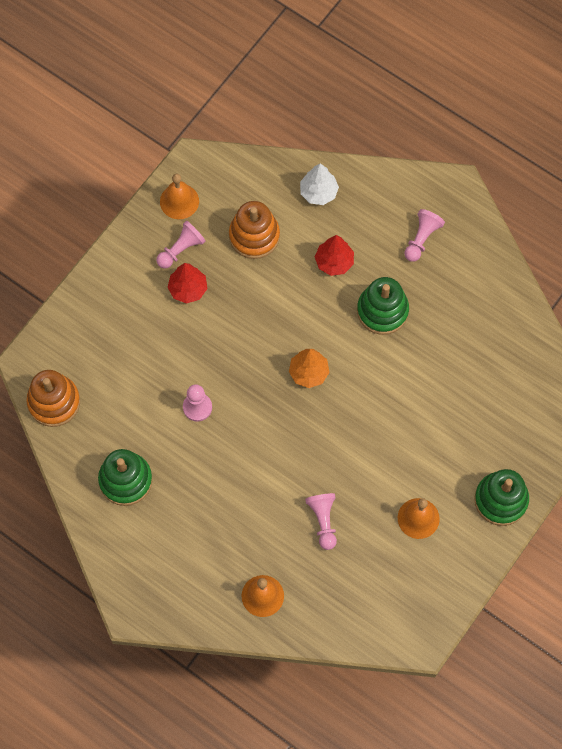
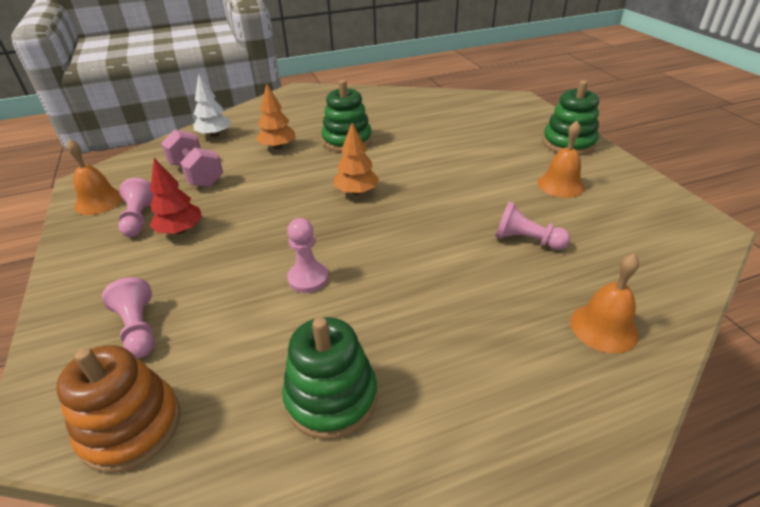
camera: 55 degrees left, 30 degrees down
(254, 236) = (197, 174): orange stacking toy -> pink dumbbell
(334, 262) = (277, 147): red tree -> orange tree
(421, 239) = (314, 110): pink pawn -> pink pawn (139, 329)

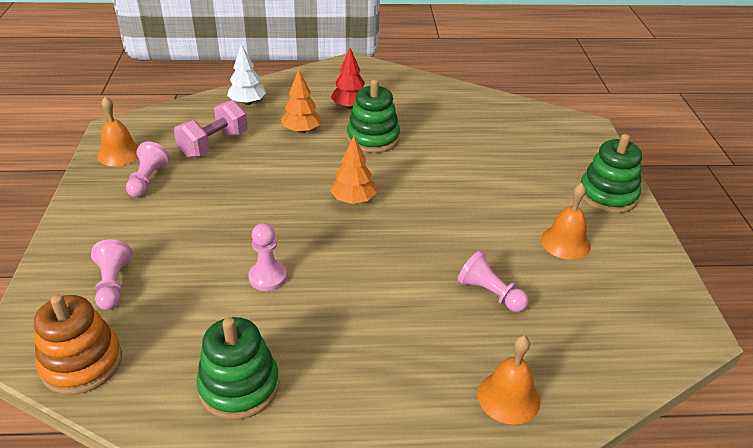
camera: 15 degrees right, 0 degrees up
(180, 230) = (178, 201): red tree -> red tree (350, 106)
(197, 174) = (214, 145): pink dumbbell -> pink dumbbell turned 60 degrees clockwise

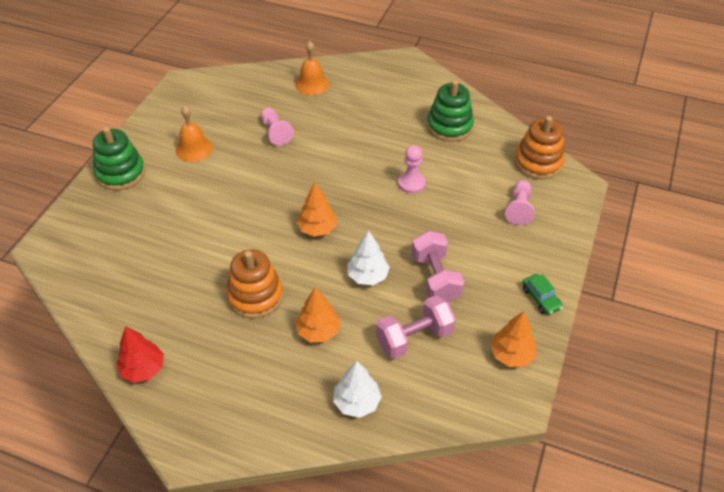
camera: 155 degrees left, 10 degrees up
(88, 200) = (541, 298): none -> green car
(120, 153) = (511, 355): orange bell -> orange tree
(148, 180) = (486, 306): pink pawn -> none
(206, 189) = (435, 278): none -> pink dumbbell
(277, 175) = (368, 276): none -> white tree
(350, 106) = (246, 355): red tree -> red tree (143, 369)
(373, 138) = (255, 296): green stacking toy -> orange stacking toy

